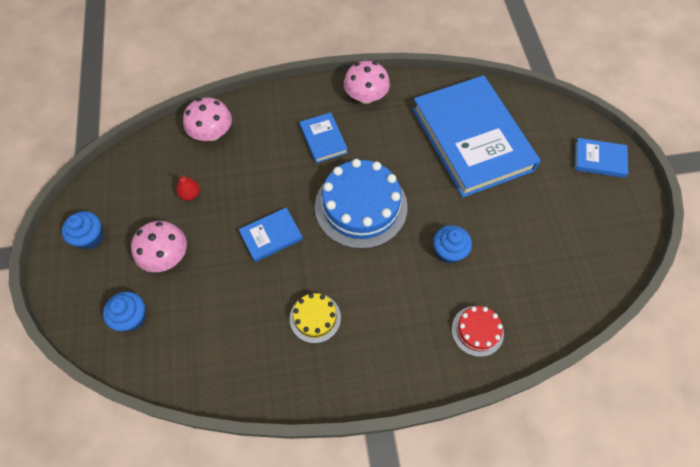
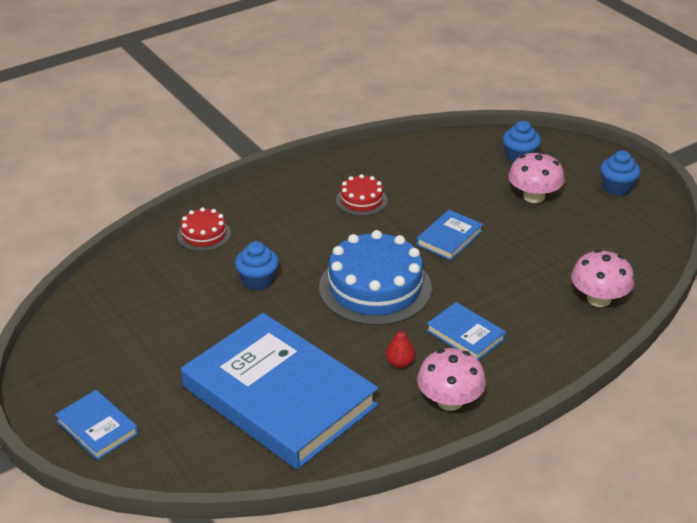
camera: 155 degrees right, 25 degrees down
(190, 194) = (562, 243): red pear -> red pear (400, 363)
(315, 318) = (361, 200): yellow cake -> red cake
(599, 159) = (97, 427): blue book -> blue book turned 60 degrees clockwise

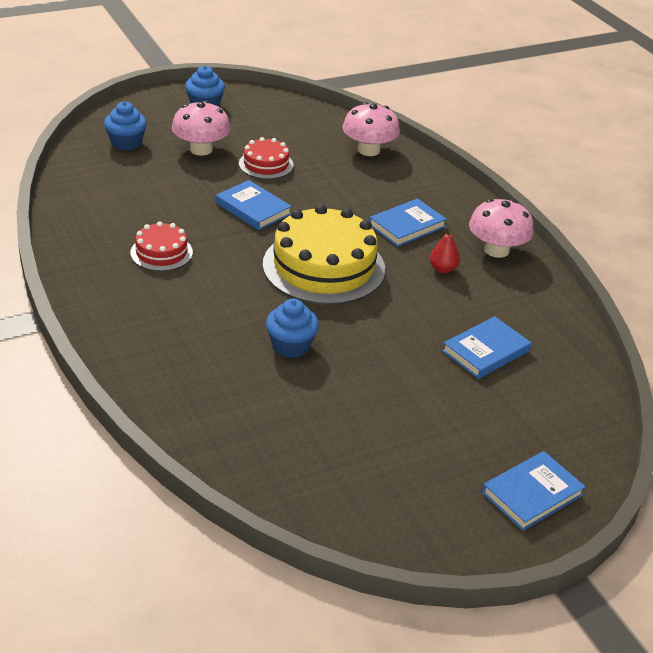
camera: 85 degrees left, 0 degrees up
(204, 234) = (184, 381): red cake -> red cake (266, 164)
(279, 396) = (486, 351): blue book -> blue book, size x0.42
(375, 287) = (324, 266): blue cake -> yellow cake

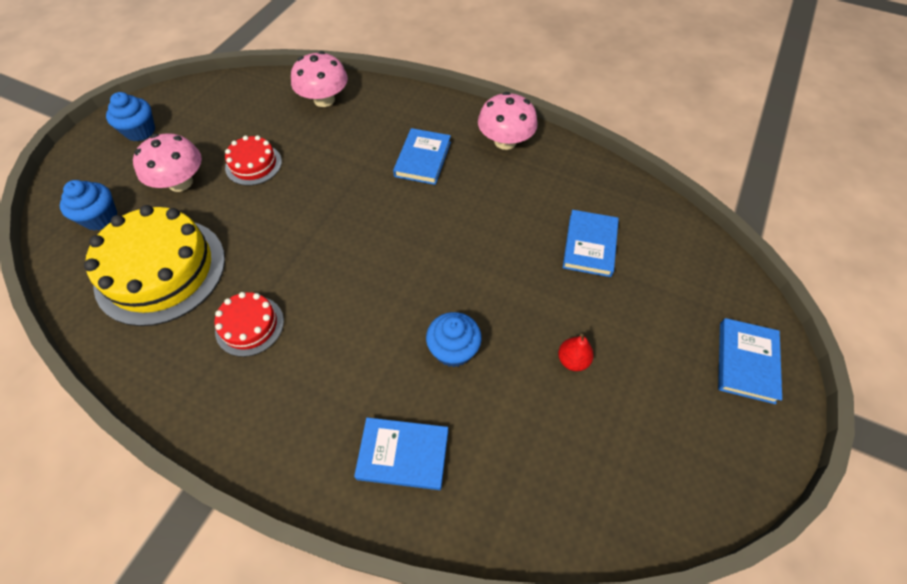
camera: 35 degrees left, 20 degrees up
(253, 209) = (286, 220): blue book -> blue book (403, 454)
(324, 266) = (400, 244): yellow cake -> yellow cake (161, 270)
(443, 269) = (487, 185): red pear -> red pear (572, 360)

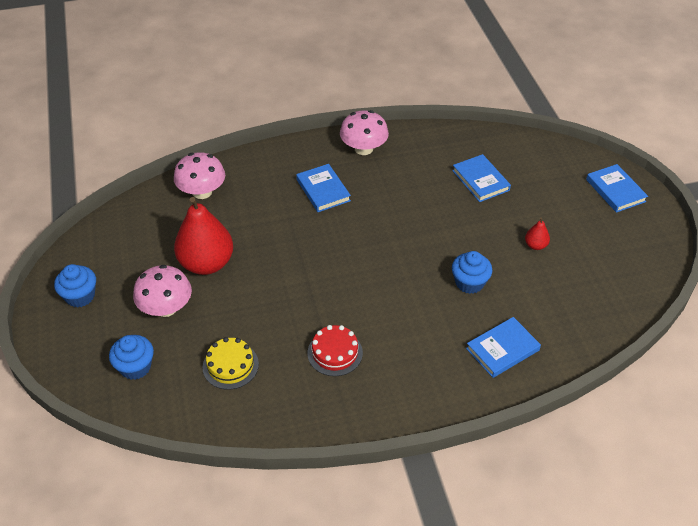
camera: 40 degrees left, 10 degrees down
(161, 270) = (230, 365): yellow cake -> yellow cake, size x0.50
(253, 164) = (206, 263): red cake -> red pear

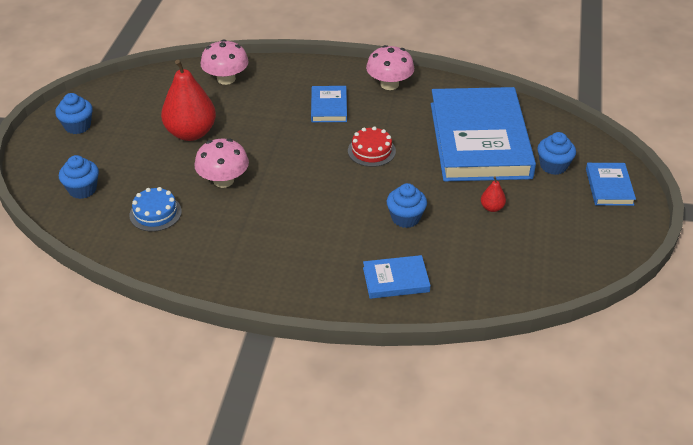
camera: 25 degrees right, 5 degrees down
(166, 308) = (136, 155): pink mushroom -> pink mushroom (223, 180)
(230, 365) = (155, 213): yellow cake -> blue cake
(335, 353) = (246, 232): red cake -> red cake (371, 151)
(480, 180) = (479, 140): blue book -> blue book, size x2.37
(558, 185) = (553, 166): none -> blue cupcake

